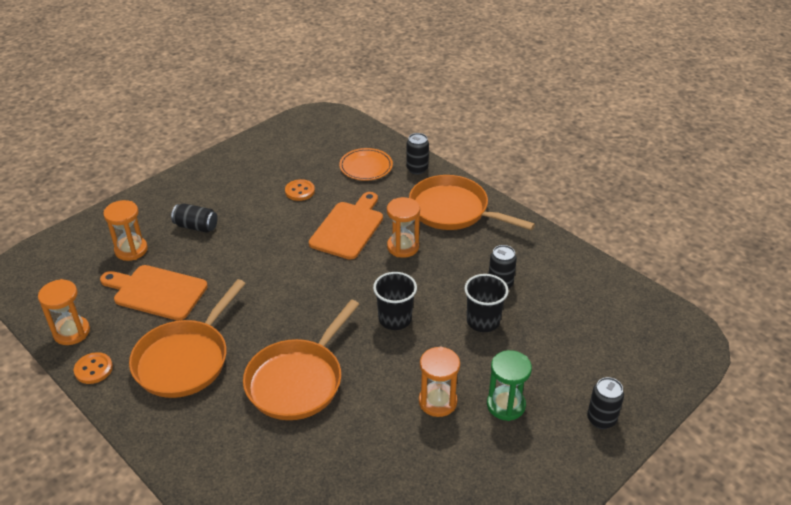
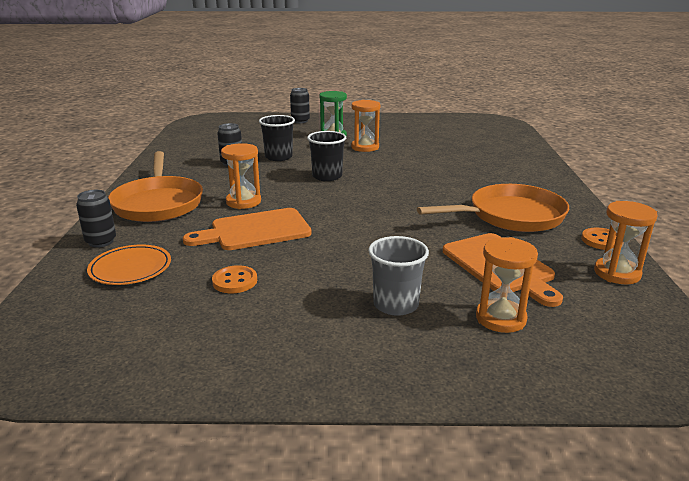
camera: 135 degrees left, 15 degrees down
(196, 226) = (396, 305): black can -> grey cup
(298, 380) = (435, 179): orange pan -> none

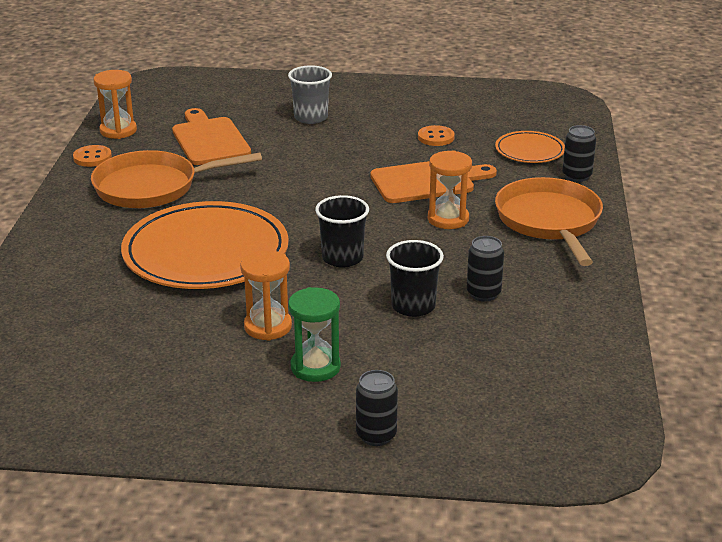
camera: 175 degrees left, 5 degrees up
(426, 176) = (206, 253): none -> orange plate
(500, 318) = (240, 107): orange hourglass -> none

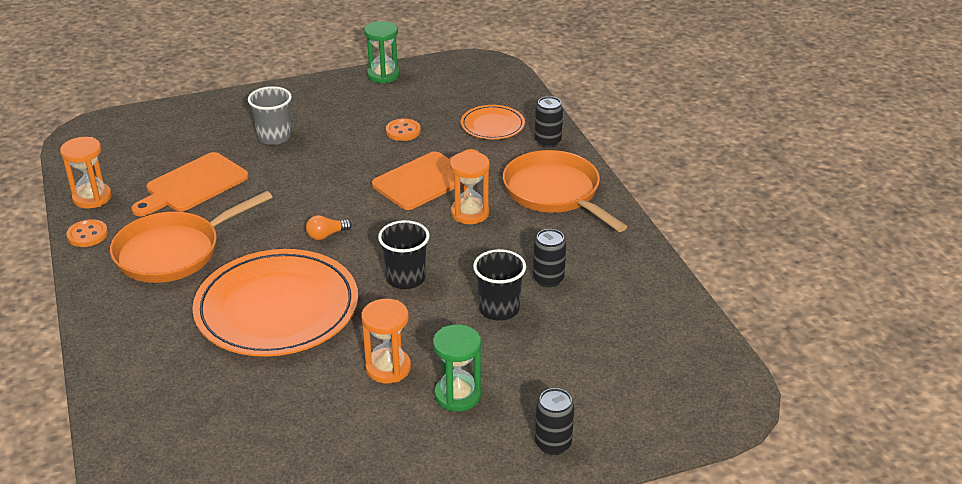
camera: 25 degrees left, 5 degrees up
(209, 139) = (193, 185): orange cutting board -> orange cutting board turned 90 degrees counterclockwise
(296, 205) = (326, 235): none -> orange light bulb
(453, 88) = (383, 75): none -> green hourglass

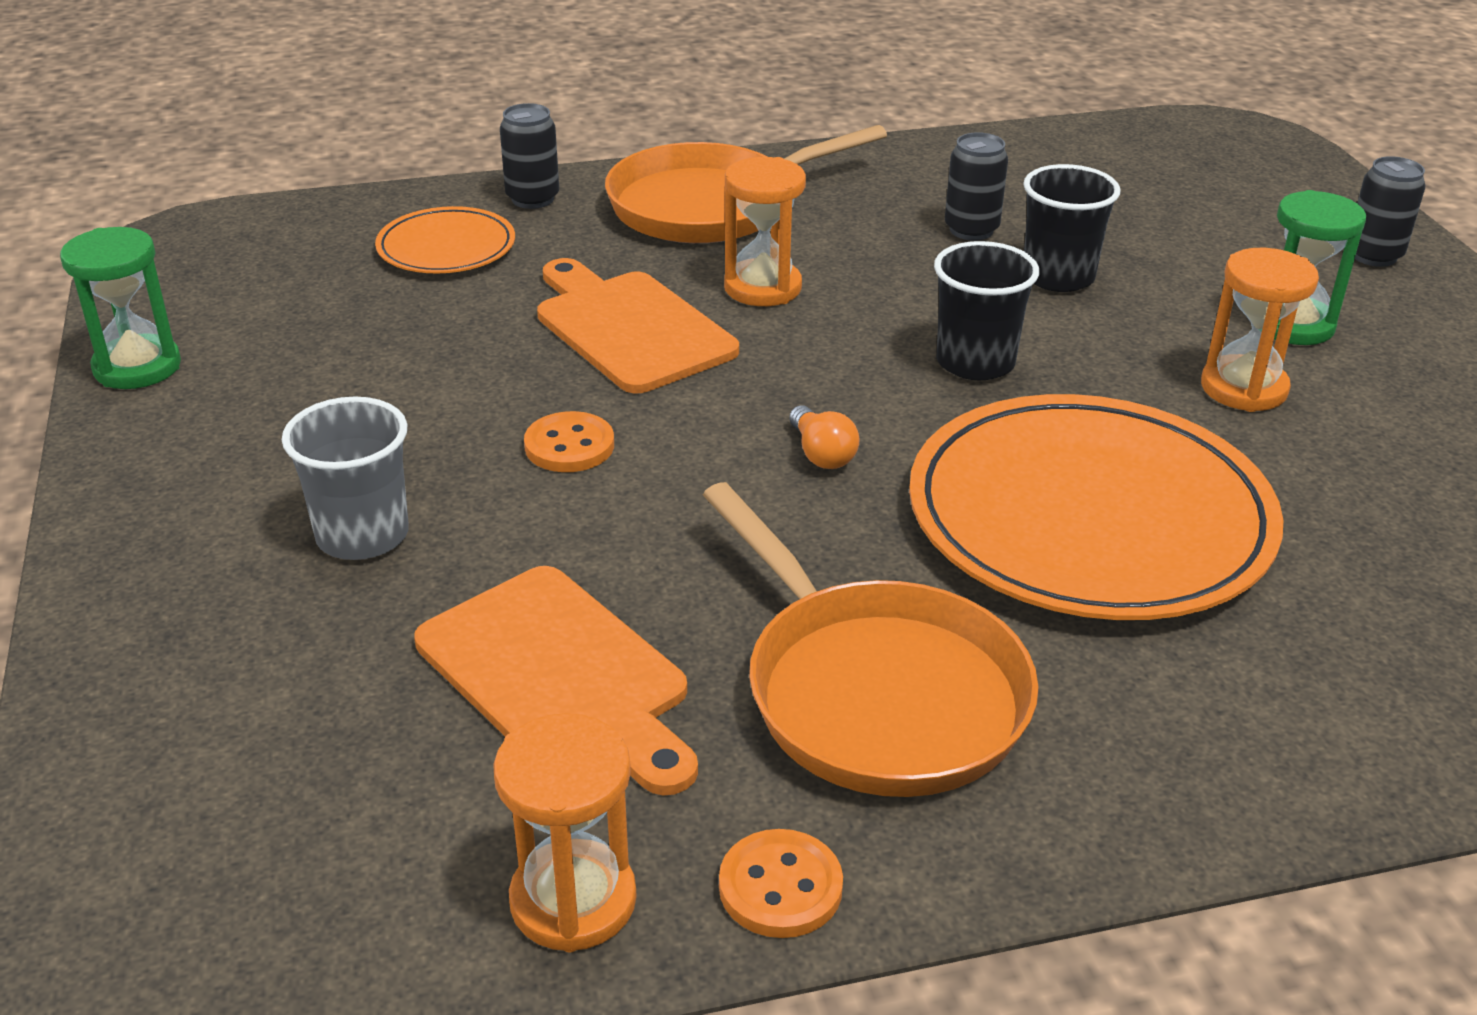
camera: 85 degrees left, 0 degrees up
(403, 131) = (421, 348): orange button -> orange button (569, 446)

